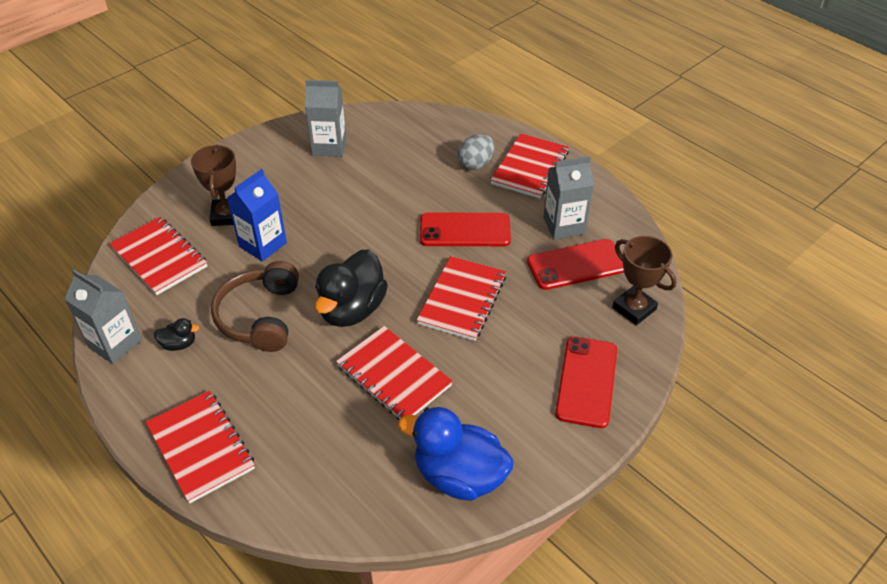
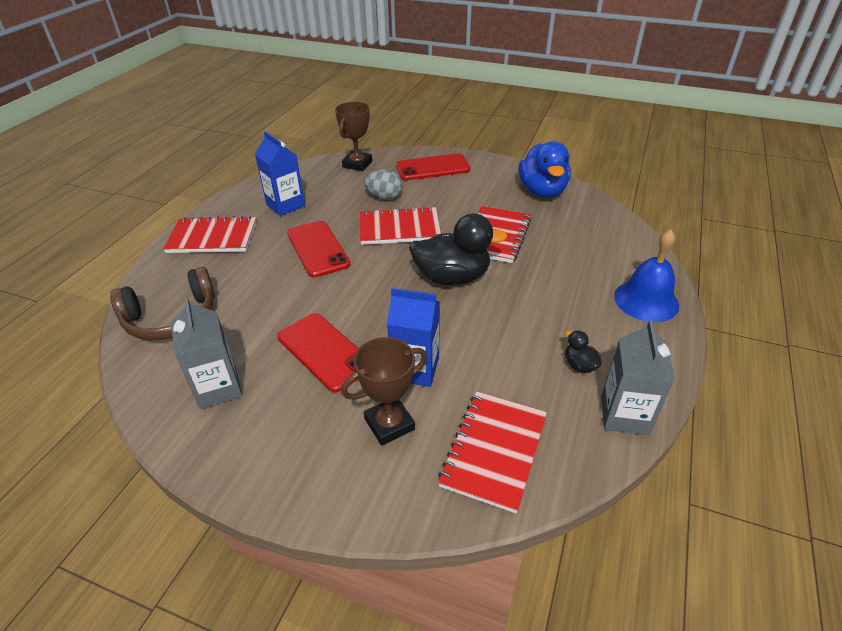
camera: 115 degrees left, 5 degrees down
(201, 447) = (646, 300): red notebook -> blue bell
(260, 316) = (503, 327): brown headphones -> brown headphones (171, 317)
(476, 164) = (217, 269): grey egg -> grey egg (384, 197)
(564, 225) = (285, 205): grey carton -> blue carton
(576, 265) = (328, 191): red phone -> red phone (324, 351)

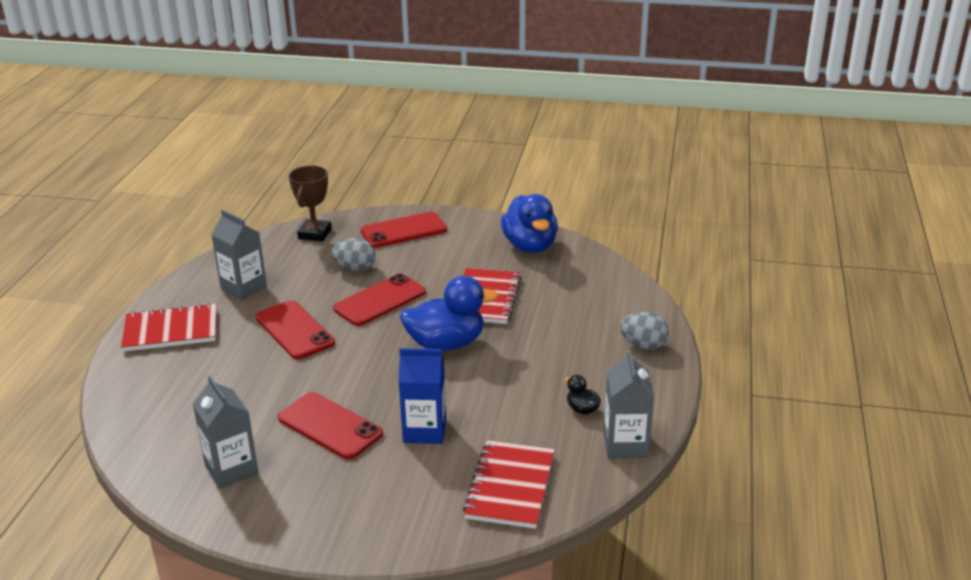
camera: 10 degrees left, 10 degrees down
(171, 317) = (156, 413): brown headphones -> none
(285, 205) = (243, 288): blue carton -> grey carton
(389, 424) = (409, 478): brown trophy -> none
(399, 228) = (380, 300): red notebook -> red phone
(452, 277) = (446, 344): black duck -> blue duck
(646, 300) = (643, 345): blue bell -> grey egg

